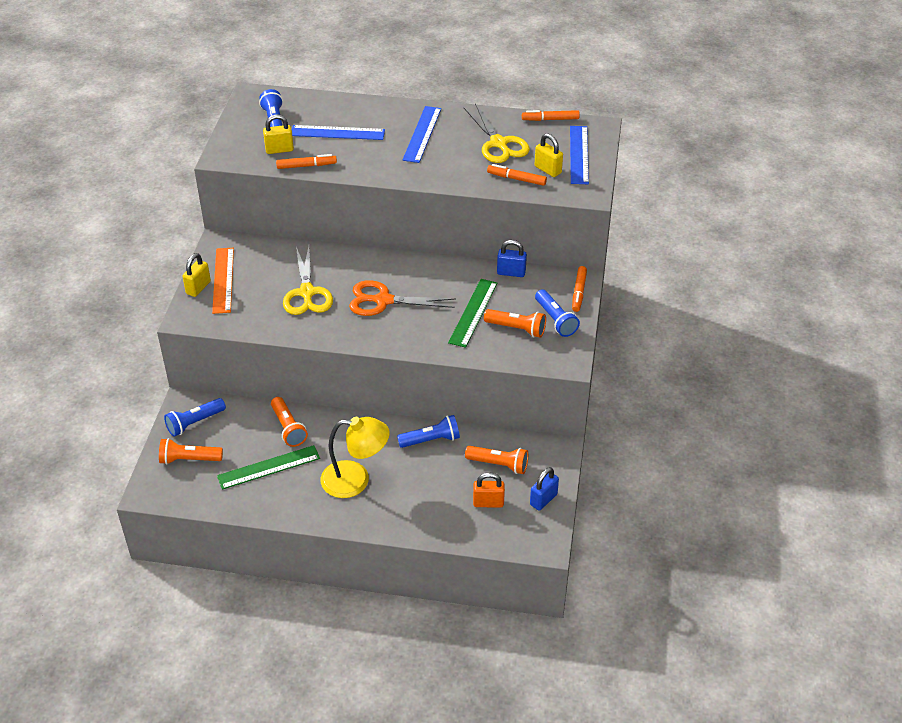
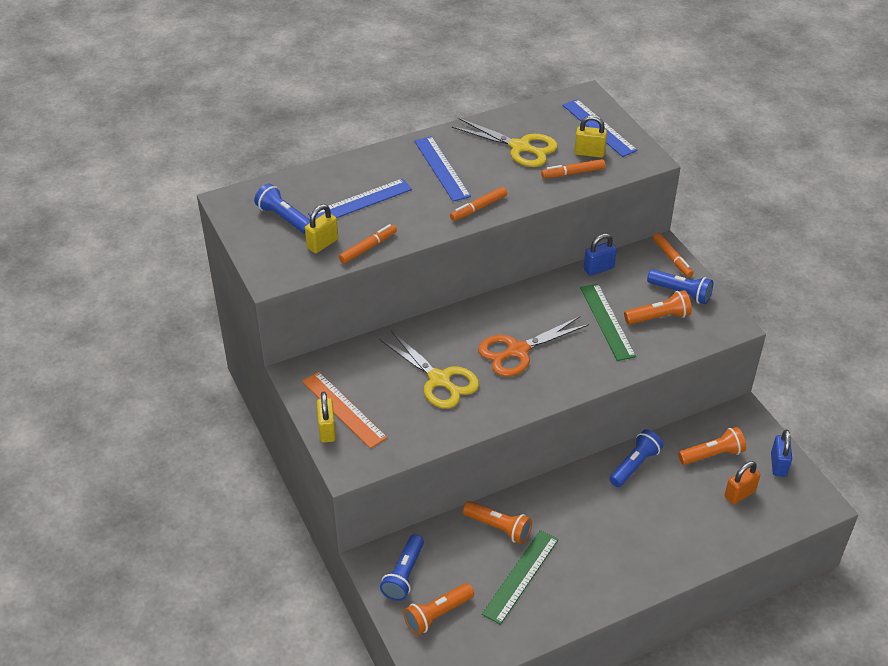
camera: 35 degrees left, 0 degrees up
(355, 480) = (610, 541): yellow lamp -> none
(550, 119) = (539, 106): orange marker -> orange marker (479, 208)

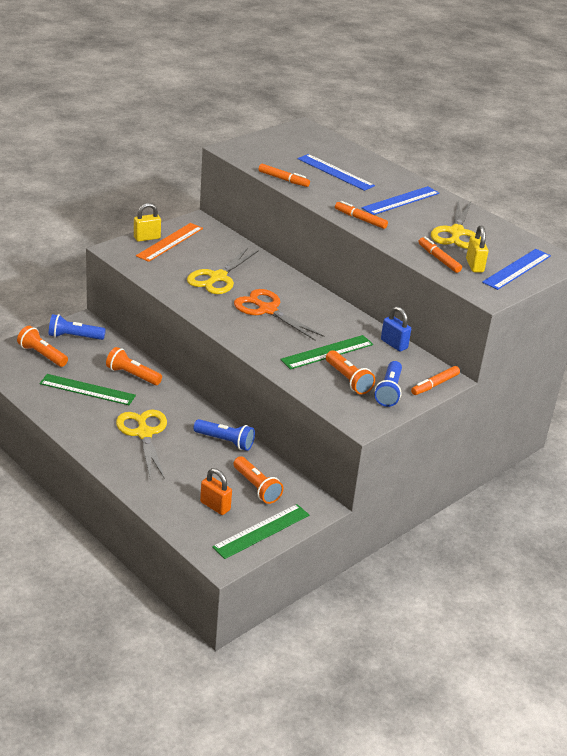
camera: 70 degrees right, 10 degrees down
(284, 218) = (297, 147): blue flashlight -> none
(322, 244) = (277, 163): yellow padlock -> none
(499, 527) = (132, 375): orange flashlight -> orange flashlight turned 105 degrees clockwise
(612, 534) = (144, 433): none -> yellow scissors
(778, 465) = (261, 531): blue padlock -> green ruler

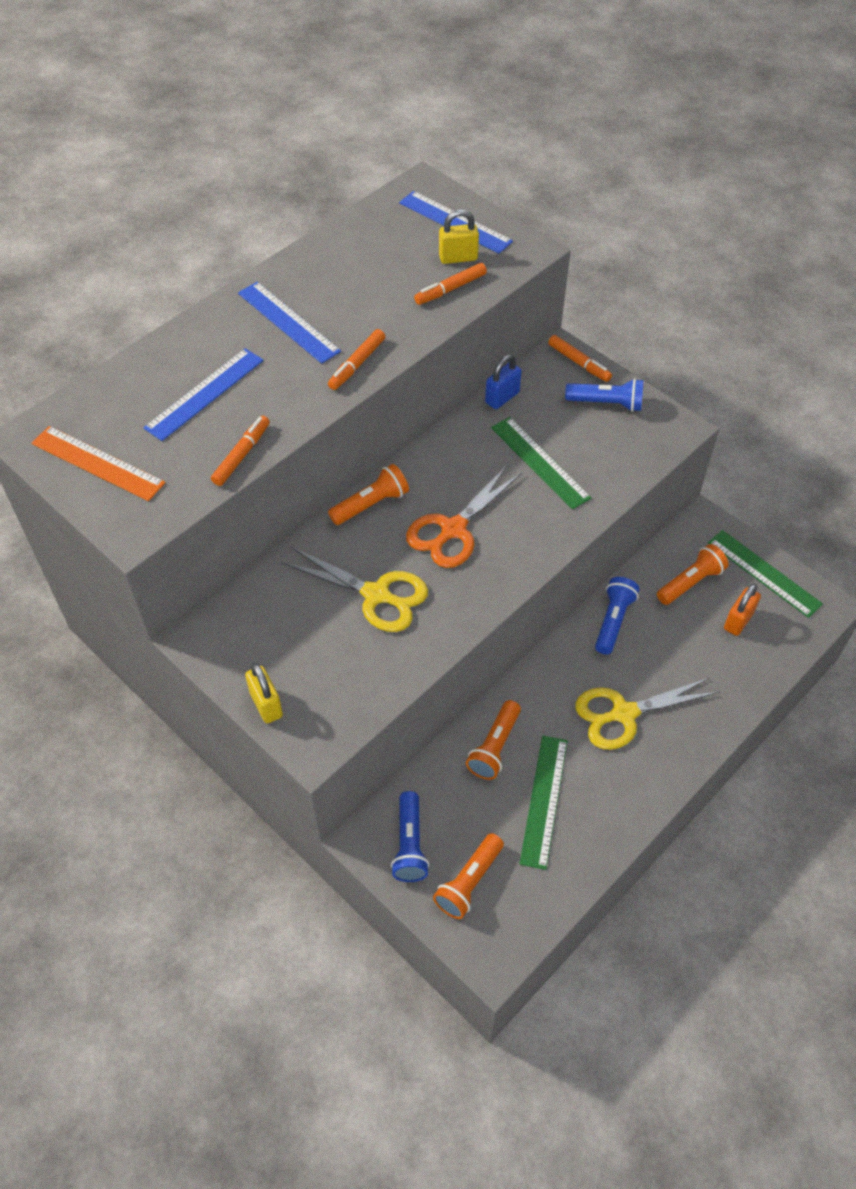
camera: 90 degrees left, 20 degrees up
(170, 242) = (275, 669): orange ruler -> orange ruler (98, 463)
(348, 380) = (595, 440): orange flashlight -> orange flashlight (371, 504)
(456, 233) = (372, 270): yellow scissors -> none

